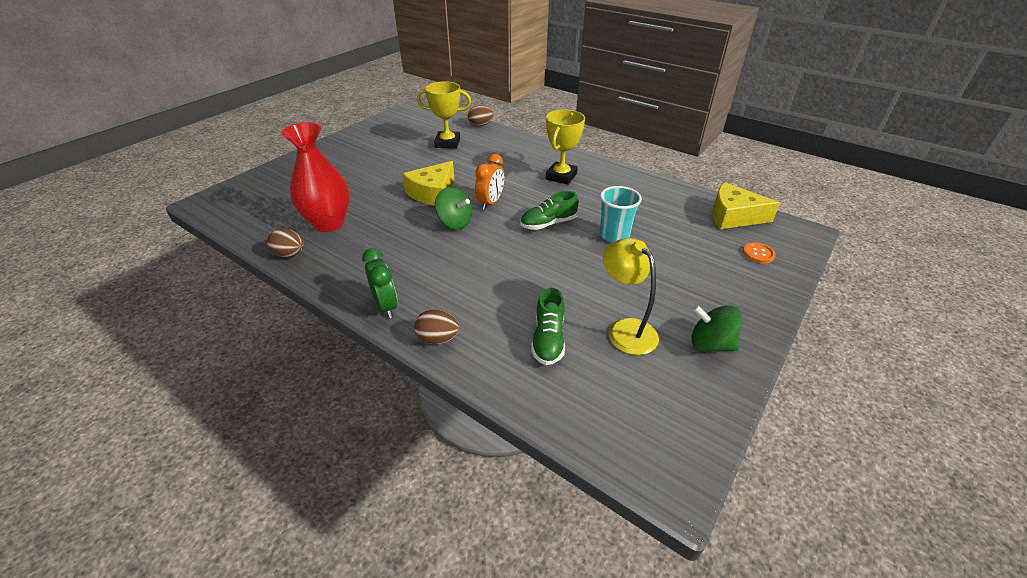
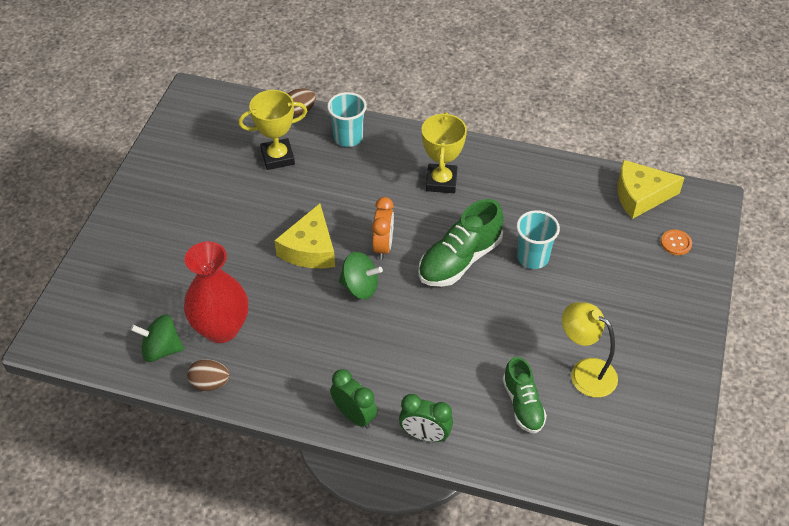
camera: 20 degrees left, 10 degrees up
(438, 339) = (425, 435): brown egg -> green clock
(505, 142) = (348, 138): none -> turquoise cup
(548, 223) = (459, 260): green shoe -> green shoe, size x1.56
(710, 344) = (660, 365): green spinning top -> green spinning top (161, 349)

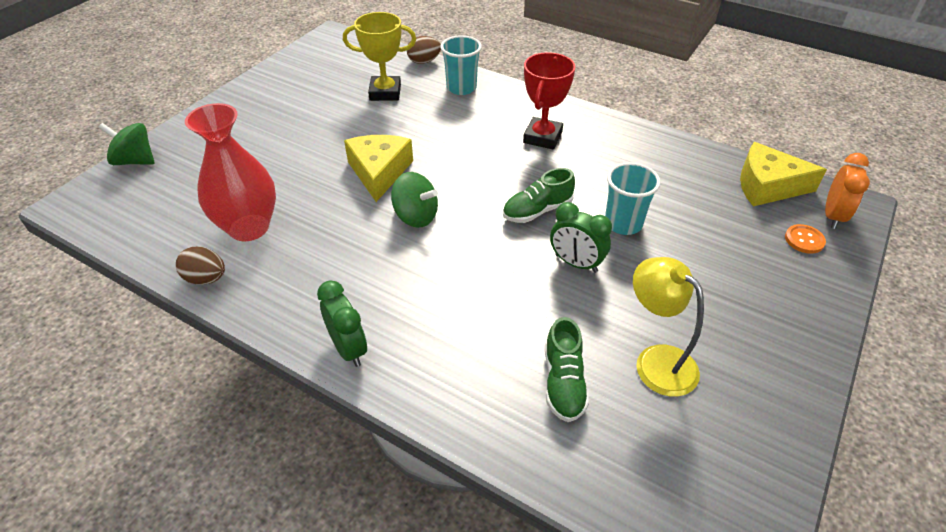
camera: 15 degrees right, 5 degrees down
(161, 349) = (176, 235): green spinning top -> green spinning top (135, 161)
(310, 249) = (379, 172): yellow cheese -> yellow cheese turned 150 degrees clockwise
(383, 246) = (457, 183): orange clock -> orange clock (833, 216)
(425, 435) = (424, 392): green clock -> green clock (576, 263)
(441, 181) = (542, 137): yellow trophy -> red trophy
(459, 260) = (537, 210): green shoe -> green shoe, size x0.64

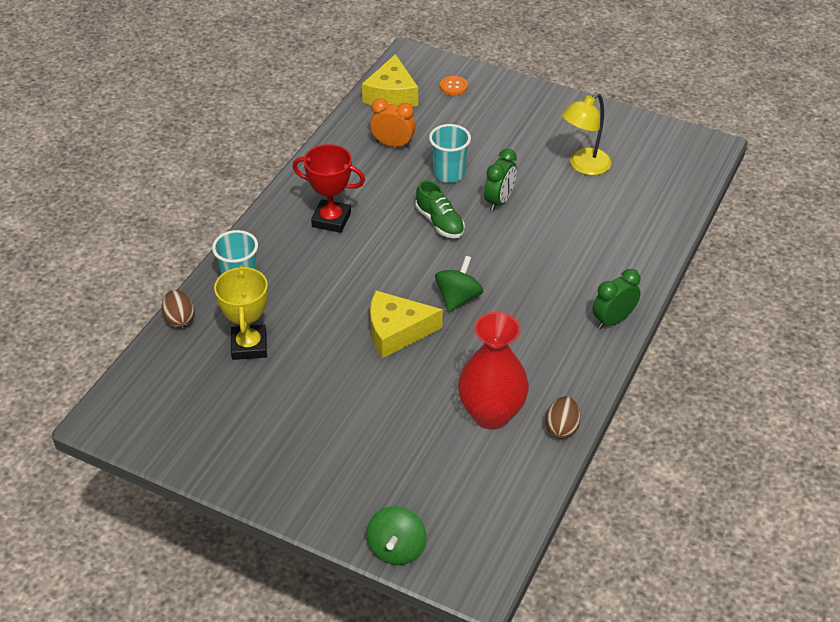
camera: 95 degrees left, 0 degrees up
(563, 382) = (612, 209): green shoe -> none
(833, 216) = (424, 69): orange clock -> orange clock (393, 144)

